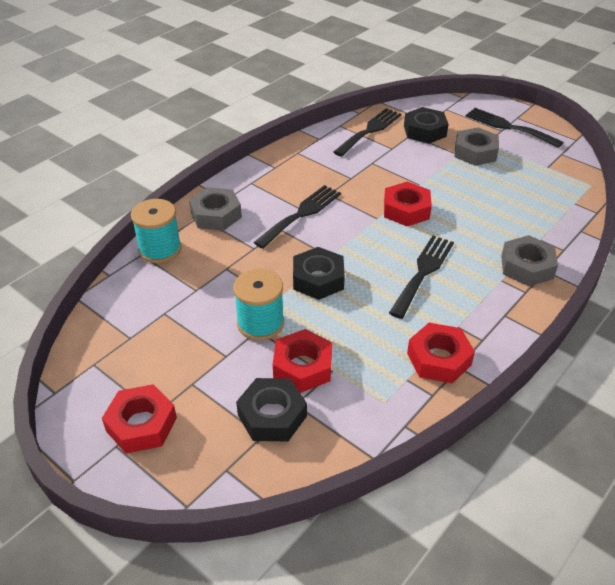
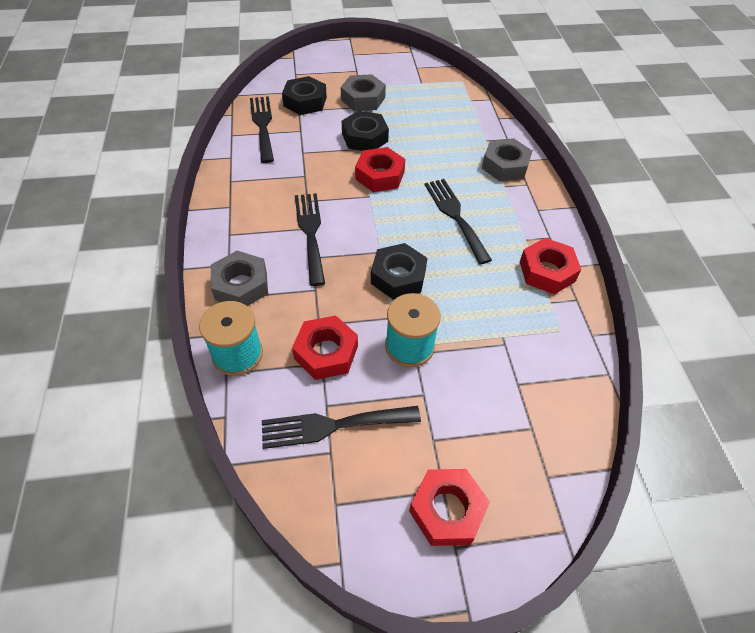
camera: 50 degrees left, 10 degrees up
(272, 415) = (517, 407): black nut -> black nut (365, 137)
(303, 366) = (483, 352): red nut -> red nut (326, 352)
(508, 127) = (357, 65): black fork -> black fork (332, 426)

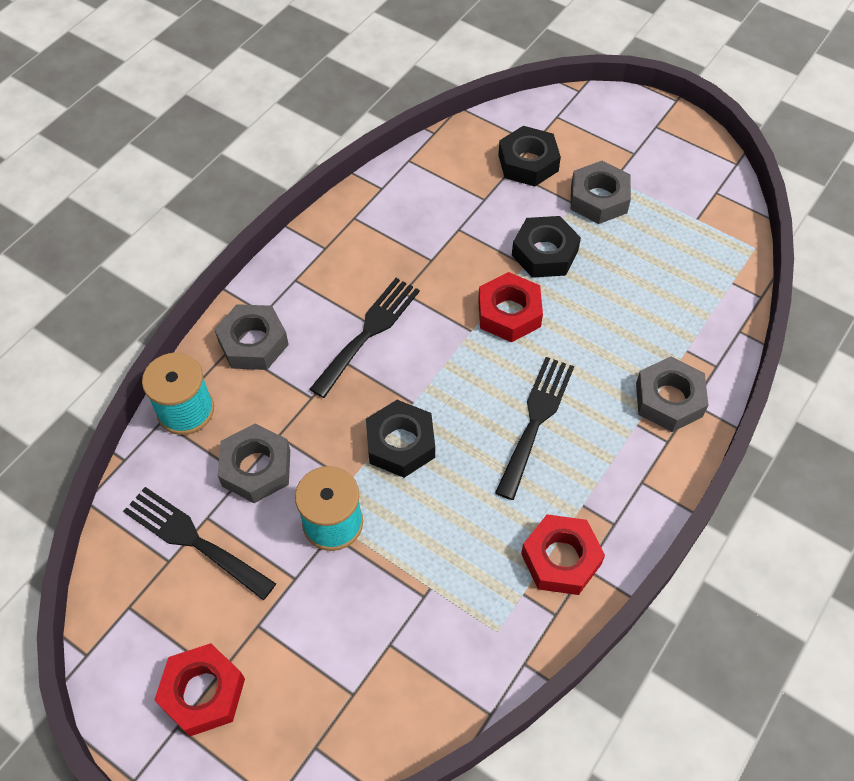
camera: 45 degrees right, 5 degrees up
(263, 125) = (451, 167): black fork -> none
(326, 352) = (256, 468): red nut -> grey nut

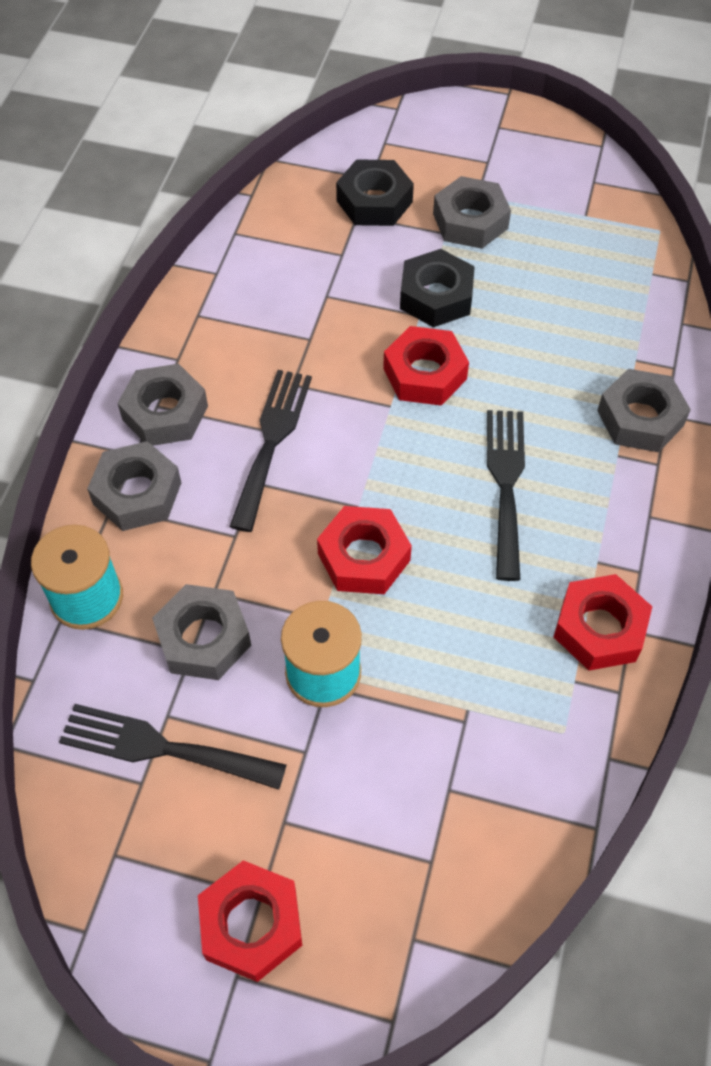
camera: 20 degrees left, 0 degrees up
(298, 287) = (165, 413): none -> grey nut
(400, 444) = (364, 557): black nut -> red nut

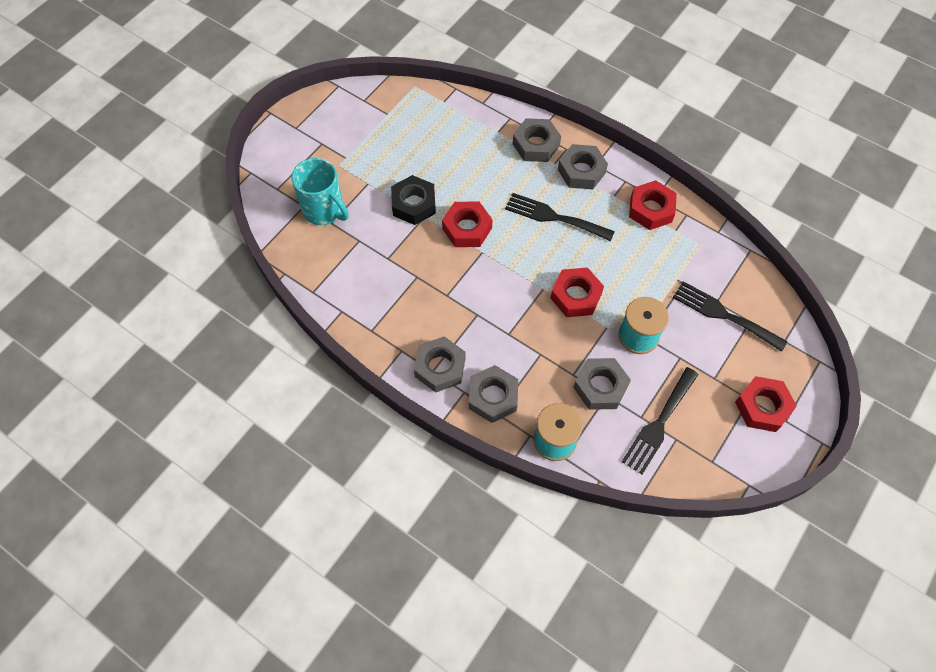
camera: 70 degrees left, 5 degrees up
(272, 441) = (483, 317): black fork -> black fork (723, 314)
(374, 201) = (324, 210): black nut -> turquoise mug
(470, 221) = (364, 168): grey nut -> grey nut (581, 171)

